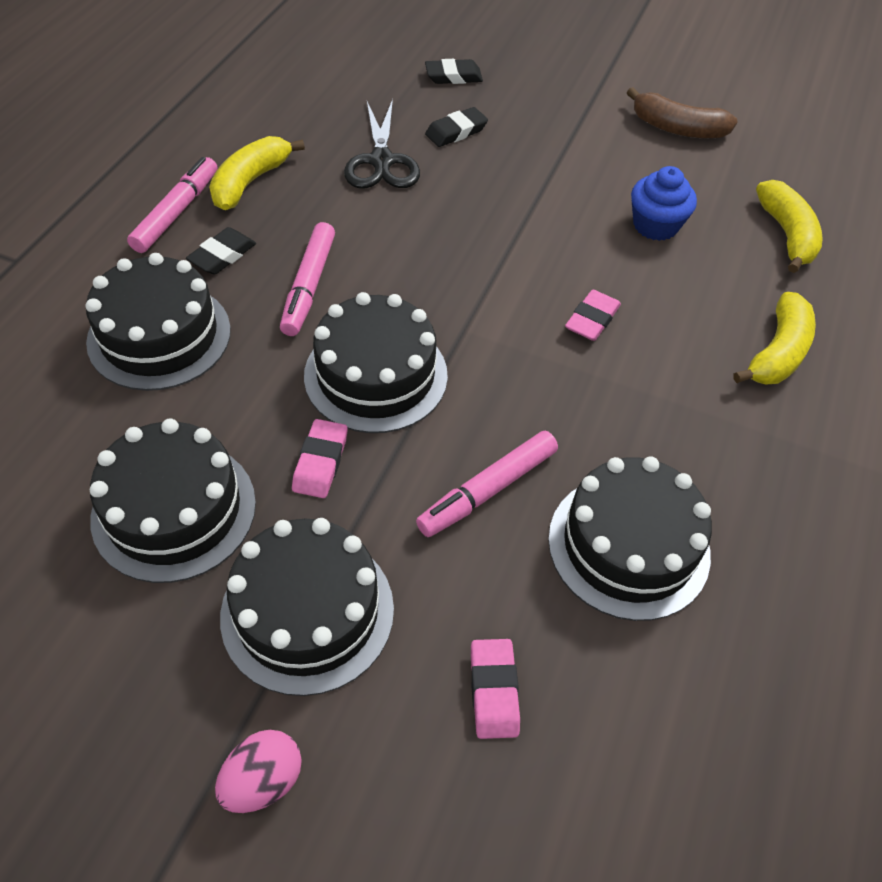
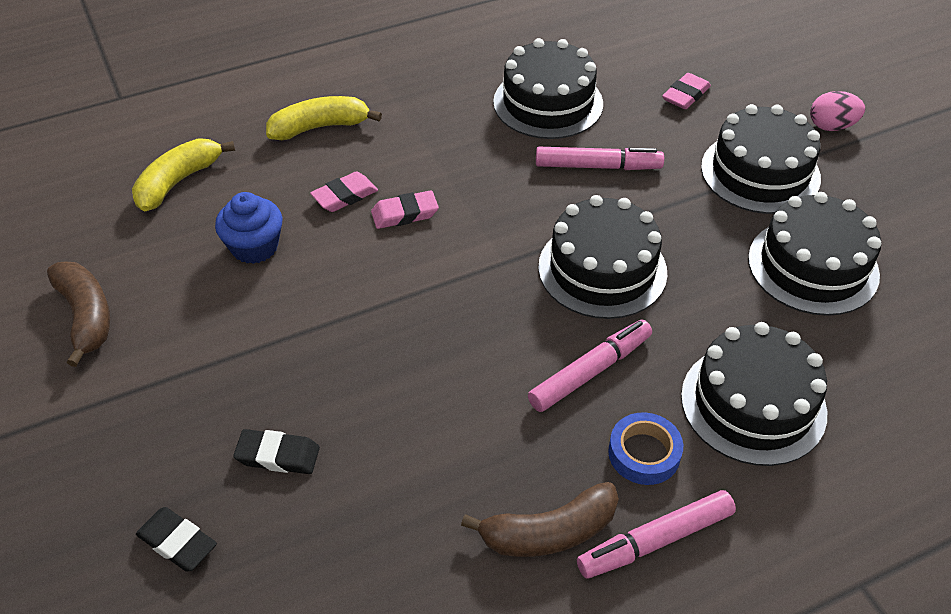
camera: 135 degrees left, 5 degrees down
(222, 255) = (644, 453): black eraser -> blue tape
(250, 182) = (549, 532): yellow banana -> brown banana
(320, 462) = (691, 238): pink eraser -> pink eraser (345, 196)
(382, 161) = (392, 468): black scissors -> none

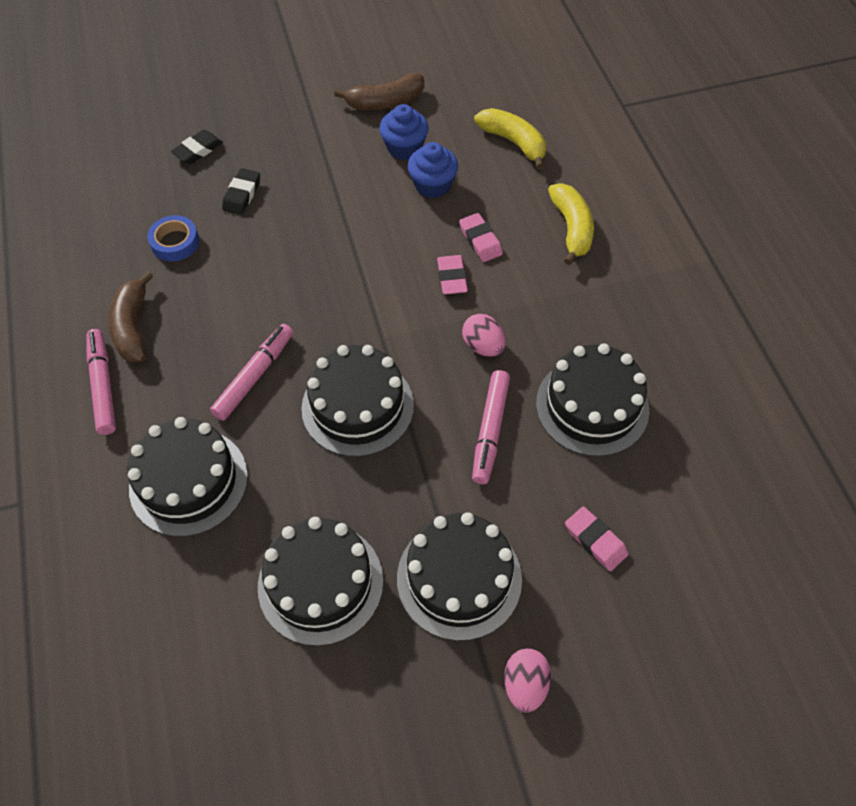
camera: 100 degrees right, 10 degrees up
(183, 283) = (404, 148): none -> blue cupcake
(496, 180) = (483, 346): none -> pink egg
(590, 371) = (254, 376): pink marker -> pink marker turned 120 degrees counterclockwise
(644, 453) = (171, 395): blue tape -> blue tape (175, 242)

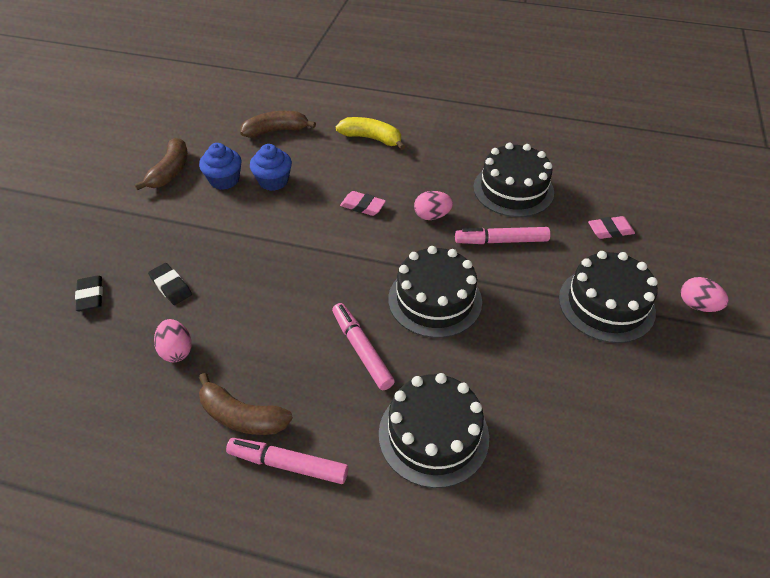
camera: 60 degrees left, 10 degrees down
(175, 242) = (176, 350): blue tape -> pink egg
(320, 583) = (573, 382): black cake -> none
(480, 240) = (343, 180): pink eraser -> none
(490, 430) = (501, 241): pink marker -> pink marker turned 135 degrees clockwise
(513, 142) = (276, 131): yellow banana -> brown banana

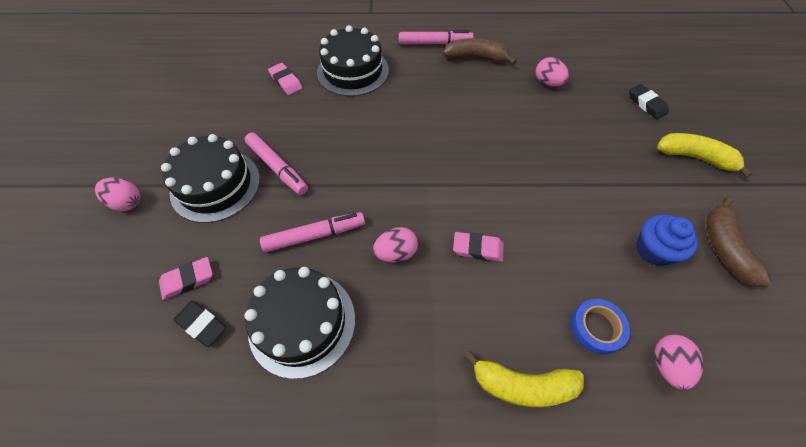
camera: 165 degrees right, 10 degrees up
(110, 234) = (694, 157): none -> yellow banana
(171, 286) = (594, 123): black eraser -> black eraser (202, 324)
(273, 181) = (598, 262): blue cupcake -> none
(276, 131) = (666, 365): brown banana -> pink egg
(305, 152) = (596, 328): none -> blue tape
(361, 350) = (417, 108): pink marker -> pink marker (277, 167)
(435, 300) = (371, 158): black cake -> none
(536, 437) = (286, 81): none -> pink eraser

